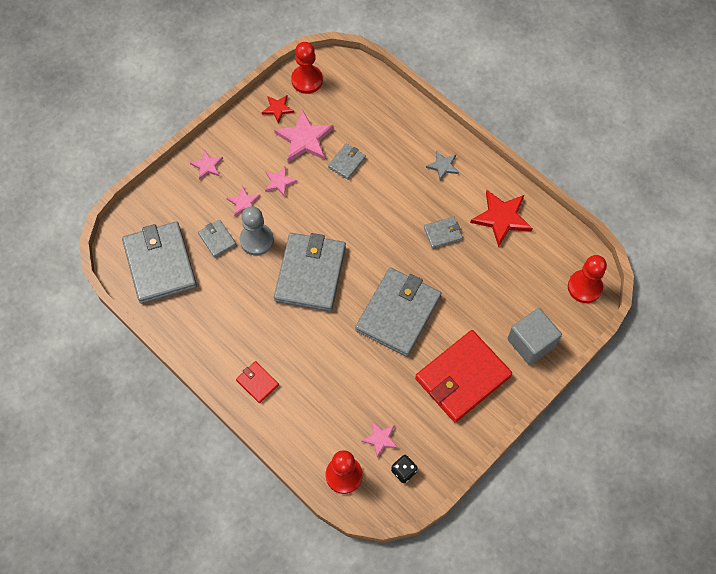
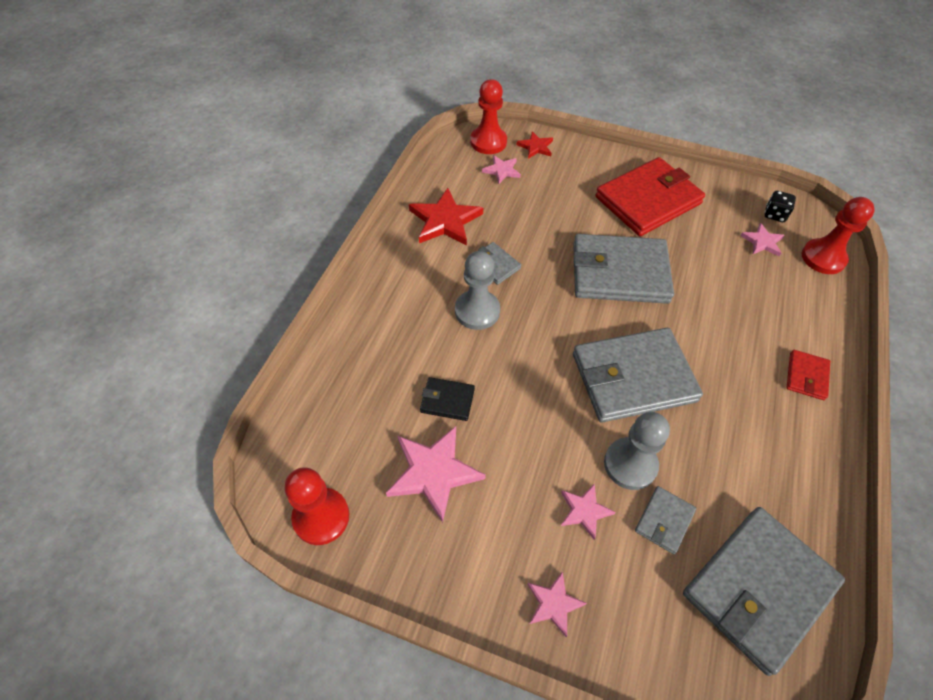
camera: 115 degrees left, 10 degrees down
(278, 109) = (394, 538): red star -> red star (535, 147)
(279, 182) = (523, 475): pink star -> pink star (502, 171)
(346, 162) = (447, 400): grey wallet -> black wallet
(406, 205) = (477, 311): none -> grey pawn
(443, 166) = (401, 293): grey star -> none
(462, 378) = (648, 200): red wallet -> red wallet turned 60 degrees counterclockwise
(531, 343) = (573, 163): grey cube -> none

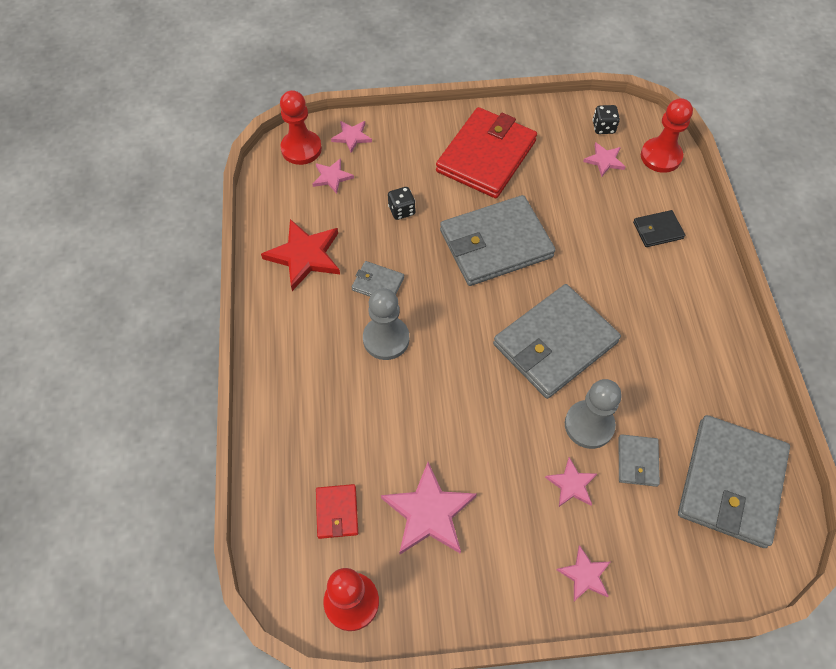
camera: 25 degrees left, 5 degrees up
(447, 400) = (405, 440): black wallet -> black wallet (657, 230)
(535, 147) = (352, 137): red star -> pink star
(548, 216) = (401, 210): none -> black dice
(806, 376) = (692, 279): red wallet -> red wallet (337, 512)

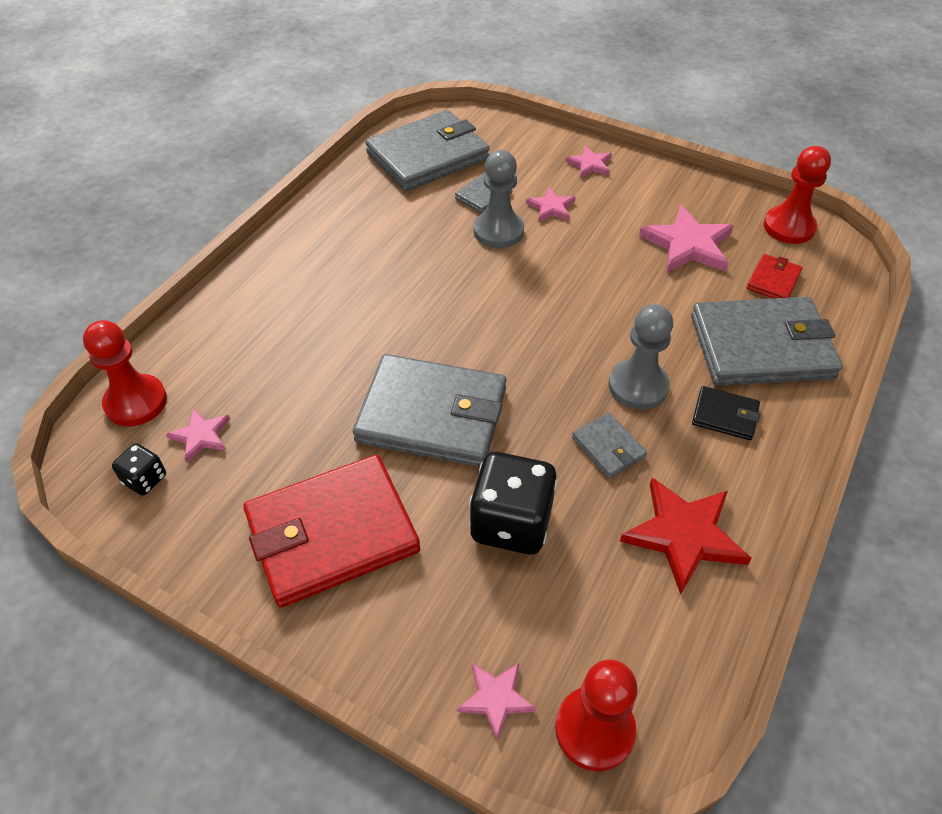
camera: 145 degrees left, 10 degrees down
(332, 177) = (575, 639): pink star -> none
(401, 210) = (511, 523): black dice -> black dice, size x1.99
(555, 344) = (466, 296): grey wallet -> grey wallet (761, 346)
(657, 230) = (249, 332): black wallet -> black wallet (725, 415)

